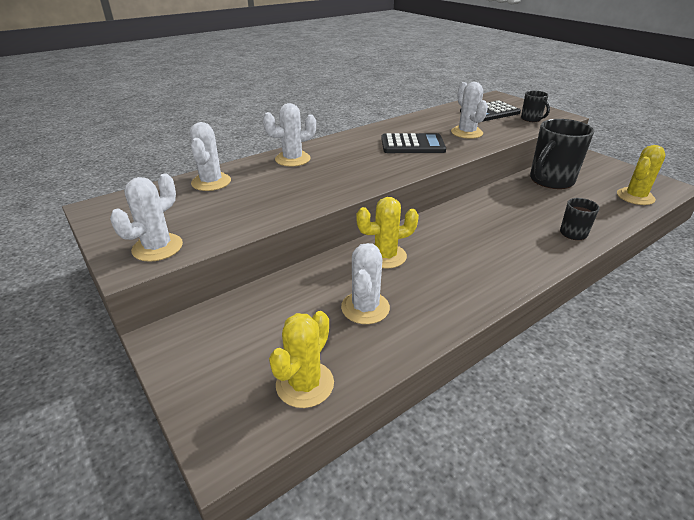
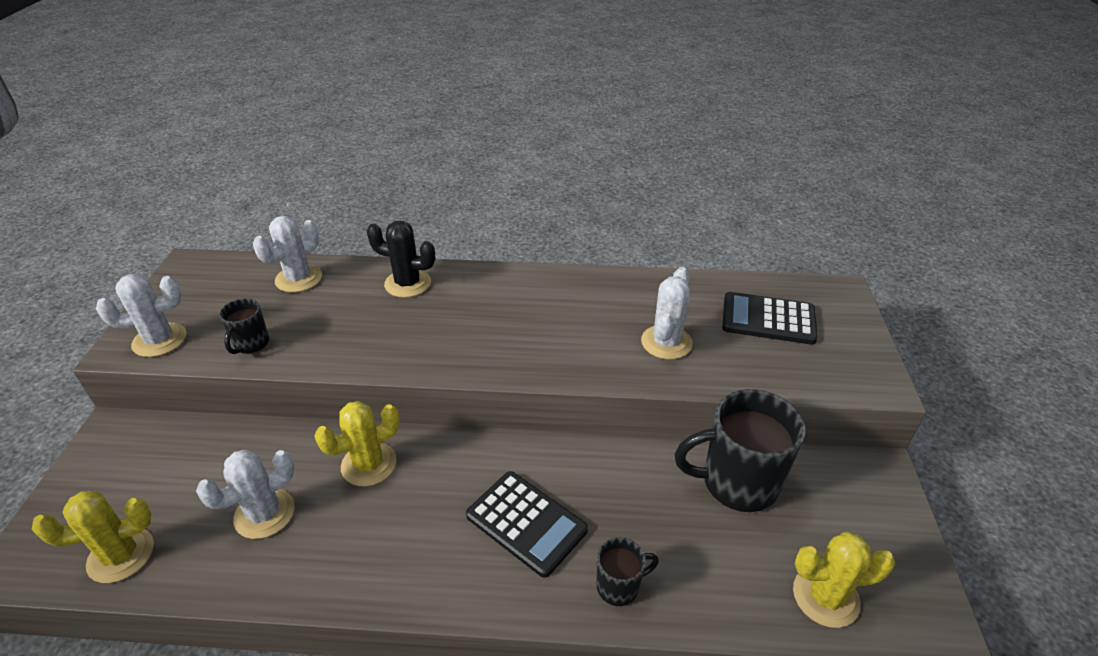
camera: 40 degrees right, 5 degrees up
(292, 159) = (408, 283): white cactus -> black cactus
(385, 256) = (369, 464): yellow cactus -> yellow cactus turned 60 degrees counterclockwise
(412, 145) = (563, 328): black calculator -> black calculator (526, 523)
(531, 119) = (812, 364): black mug -> black mug (251, 344)

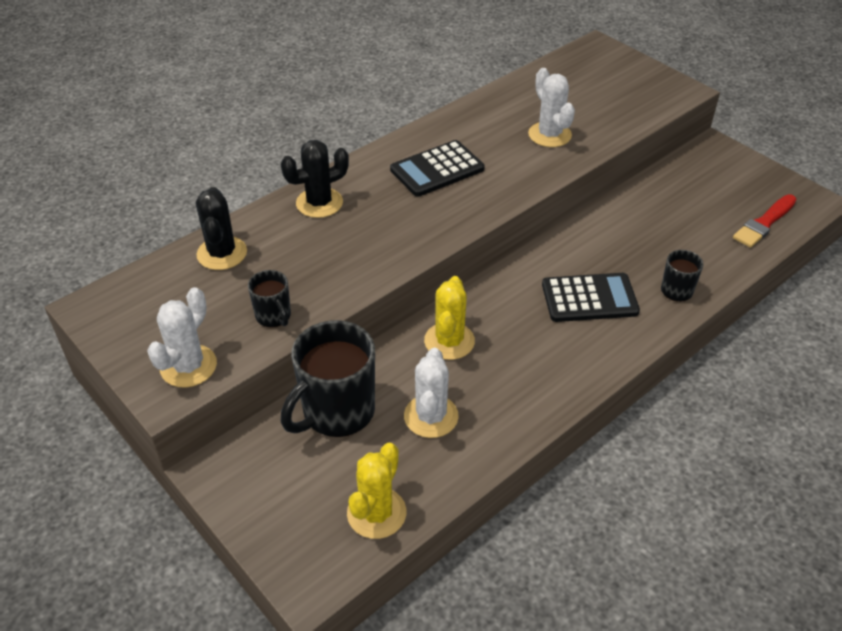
camera: 45 degrees left, 5 degrees up
(299, 279) = (222, 253): white cactus -> black cactus
(737, 483) = (661, 199): black mug -> black mug (337, 412)
(768, 319) = (584, 86): black calculator -> black calculator (437, 169)
(825, 597) = (764, 223): yellow cactus -> red brush

